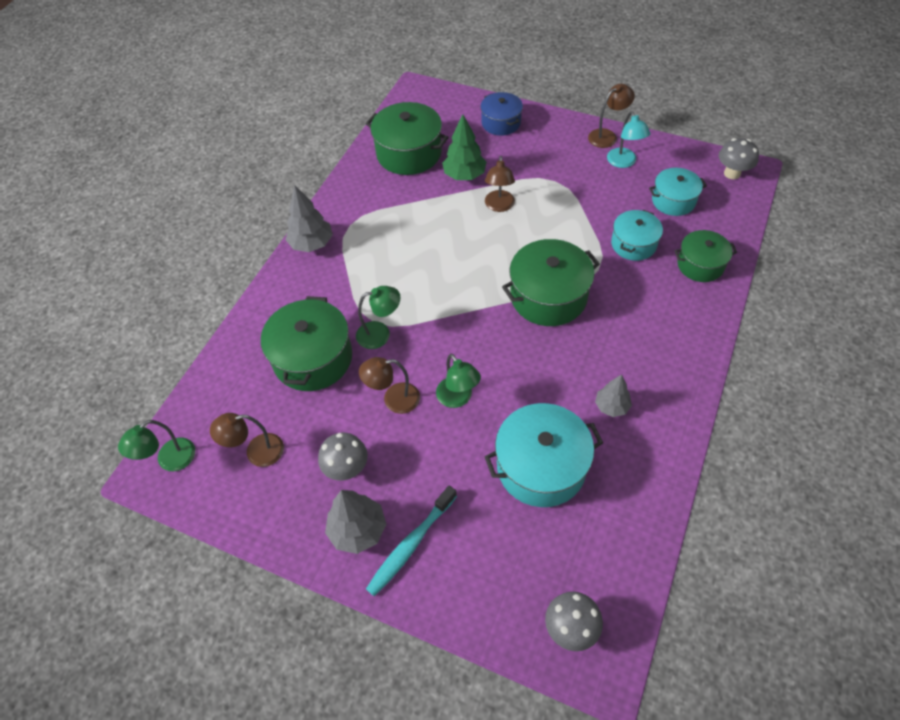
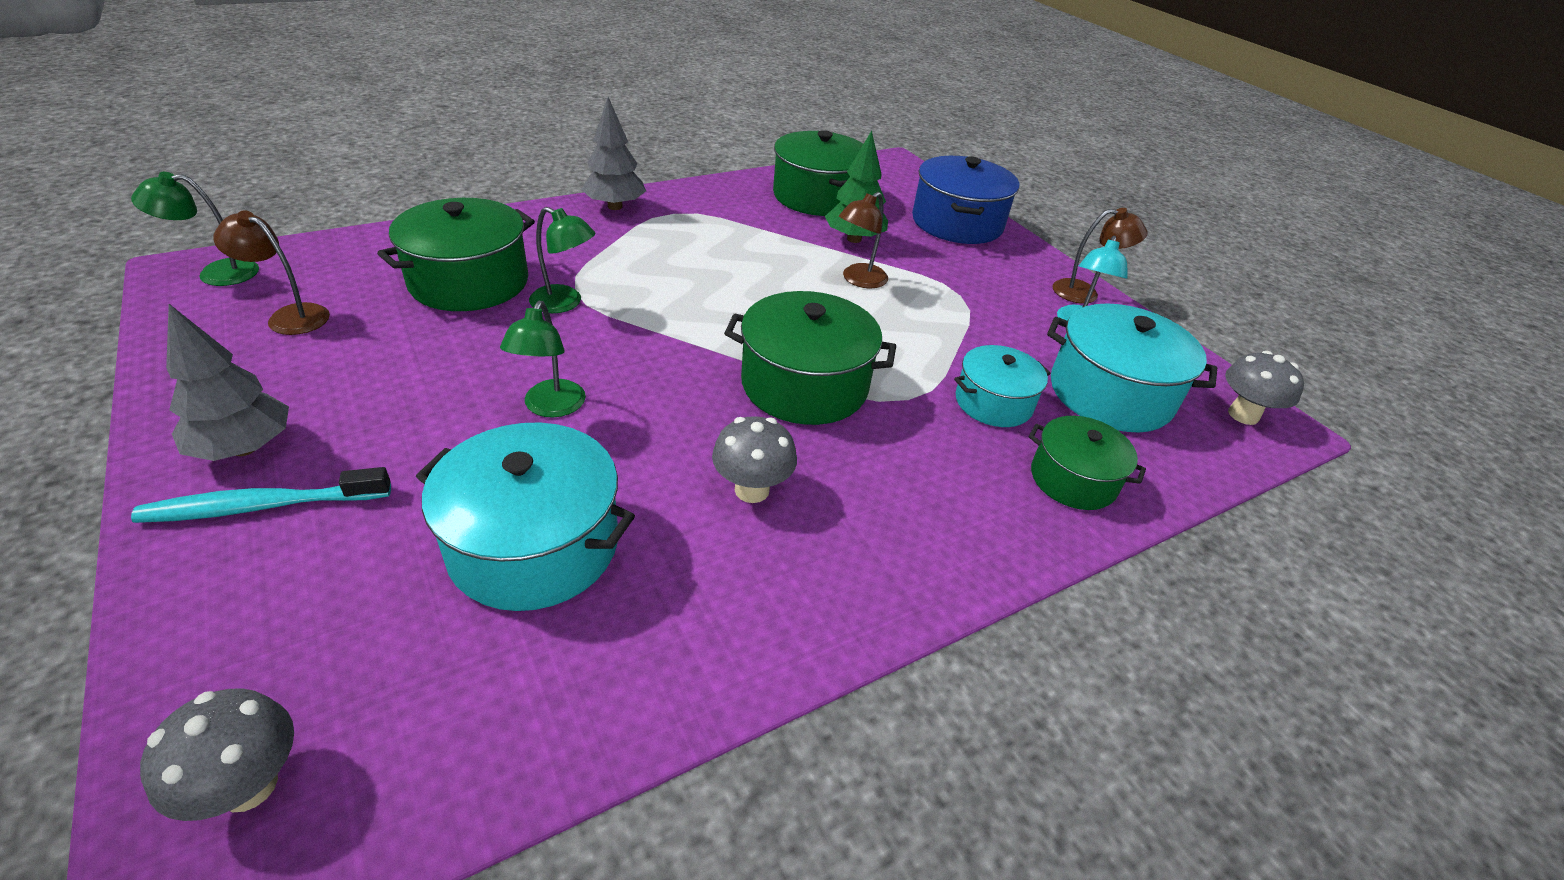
camera: 30 degrees right, 15 degrees down
(347, 468) = (336, 387): grey mushroom -> grey mushroom (752, 490)
(394, 399) = (484, 362): brown lamp -> none
(501, 123) = (957, 223): blue pot -> blue pot, size x1.62
(611, 406) = (726, 548): grey tree -> none
(673, 200) = (1110, 394): turquoise pot -> turquoise pot, size x1.62

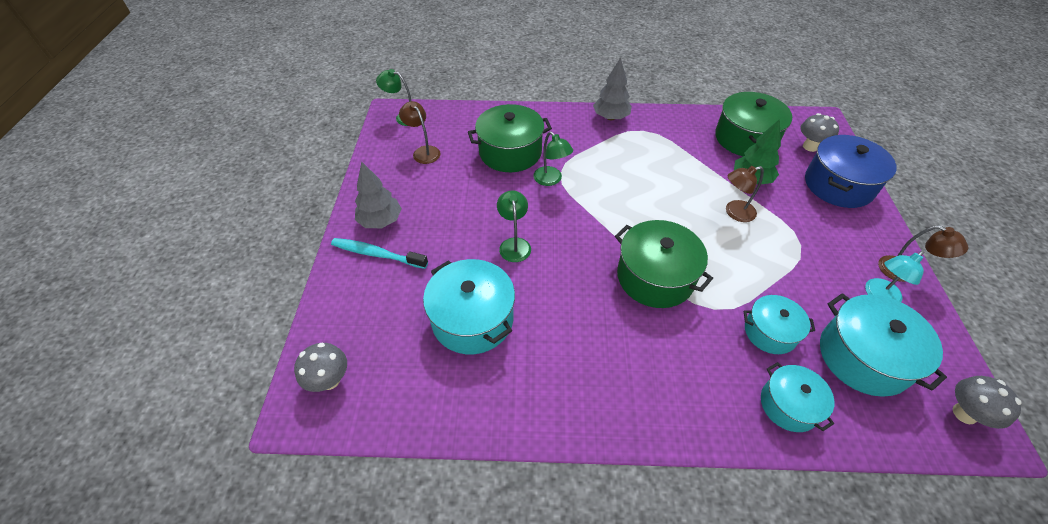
camera: 35 degrees right, 10 degrees up
(550, 407) = (514, 244): green lamp -> green lamp turned 135 degrees clockwise
(752, 490) = (589, 332): grey mushroom -> grey mushroom (810, 146)
(1073, 479) = (788, 405): green pot -> turquoise pot

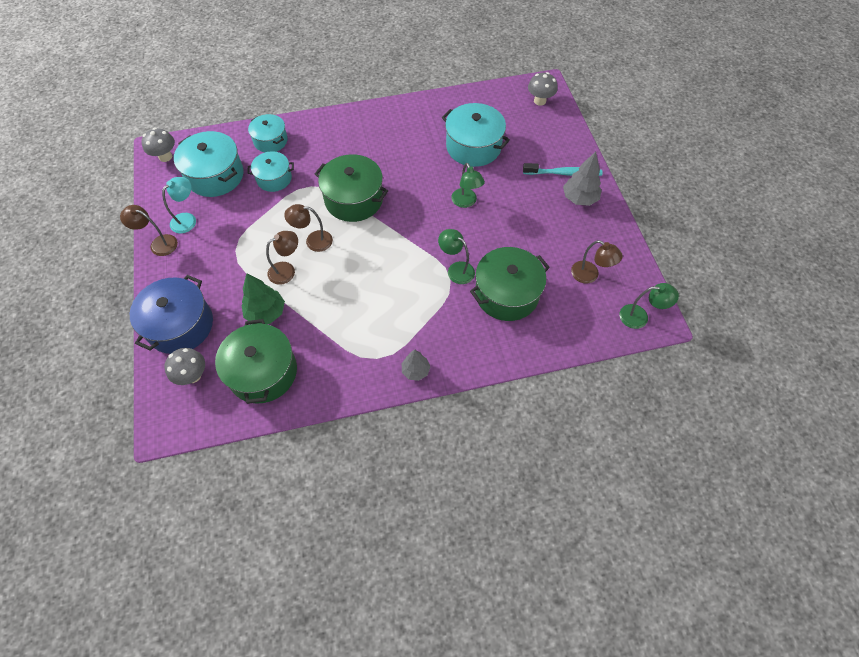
camera: 165 degrees right, 10 degrees up
(610, 117) = (415, 370): grey tree -> grey tree, size x0.65
(706, 237) = (313, 241): none -> brown lamp

